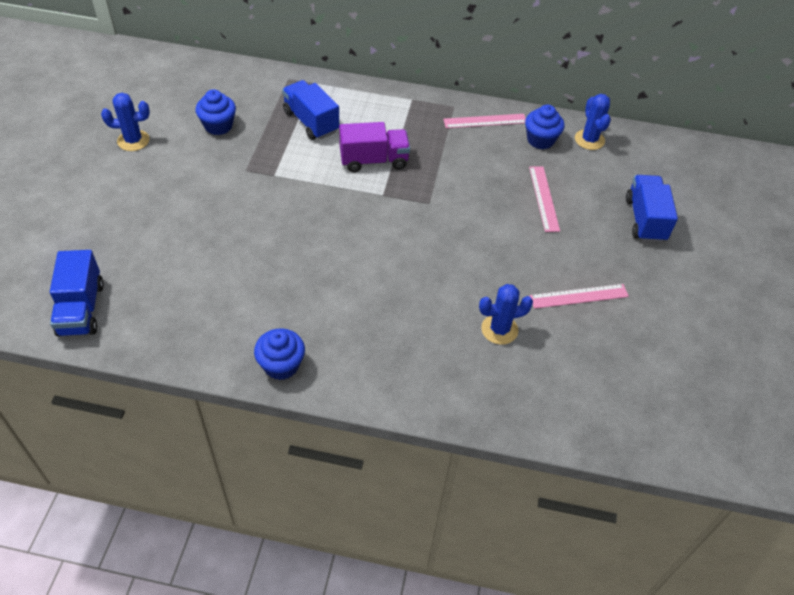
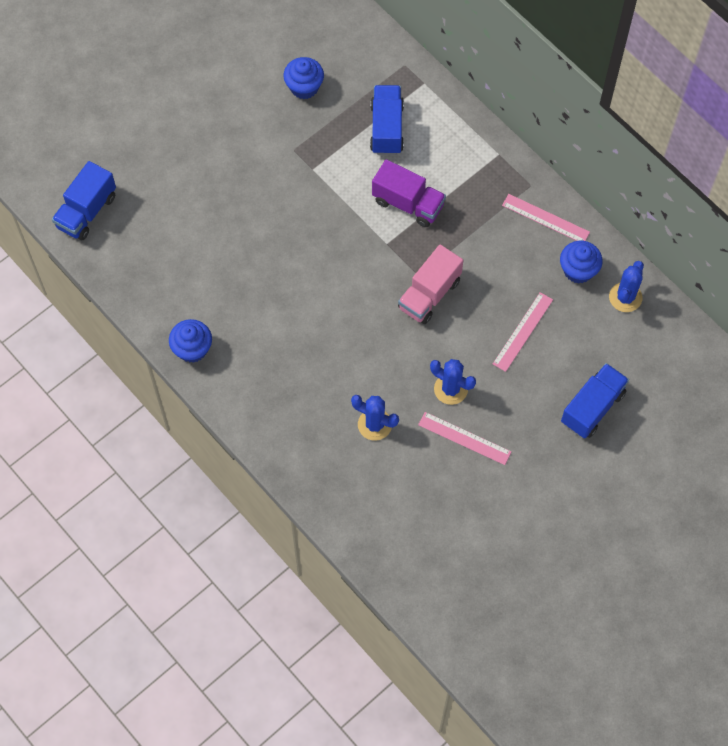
camera: 40 degrees right, 15 degrees up
(133, 141) = (224, 64): blue cactus -> blue cactus (451, 389)
(449, 211) = (429, 294): none -> pink truck

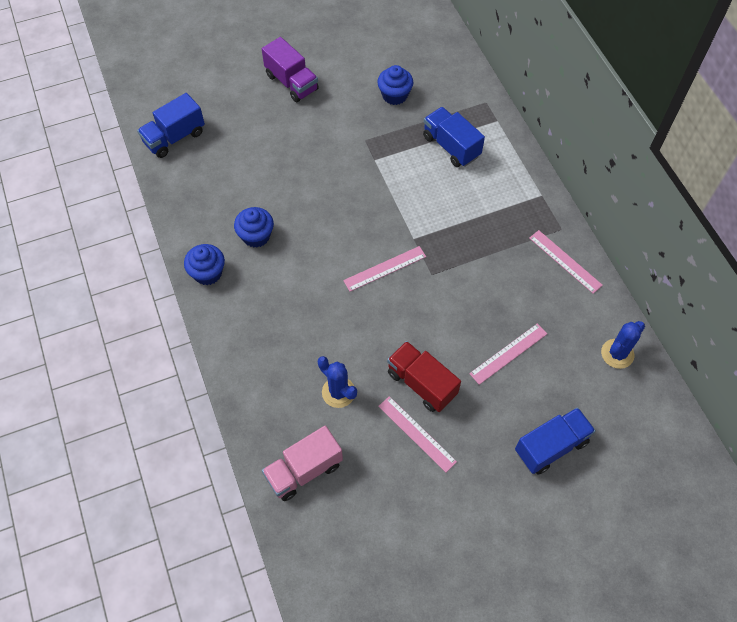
camera: 20 degrees right, 5 degrees down
(370, 285) = (385, 268): none -> pink ruler
(386, 128) = (451, 146): blue truck -> blue truck turned 60 degrees counterclockwise
(408, 203) = (445, 211): purple truck -> purple truck (291, 82)
(429, 294) = (434, 293): pink truck -> pink truck (304, 470)
(451, 389) = (421, 383): blue cactus -> red truck
(578, 270) = (580, 315): blue cupcake -> blue cupcake (256, 236)

